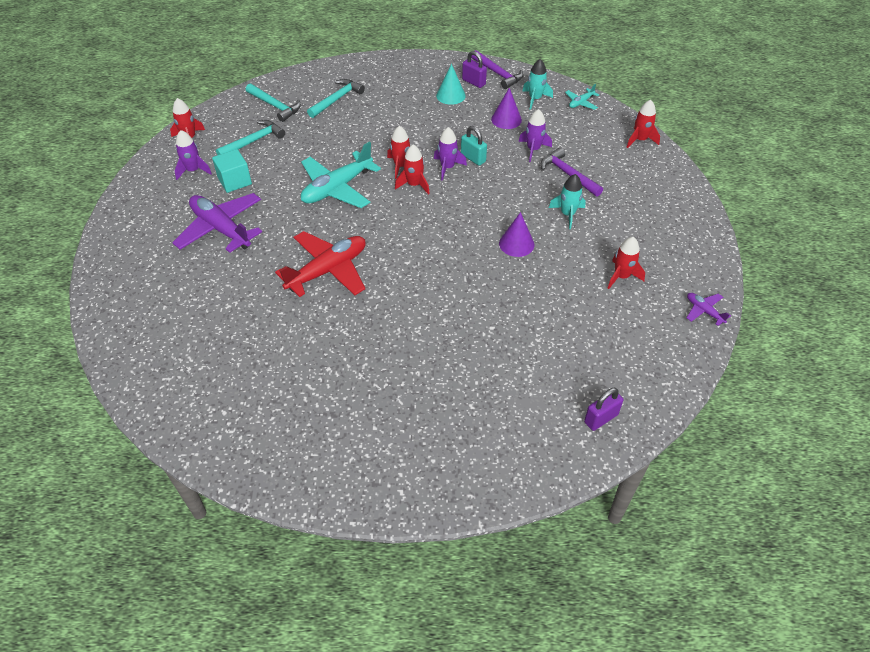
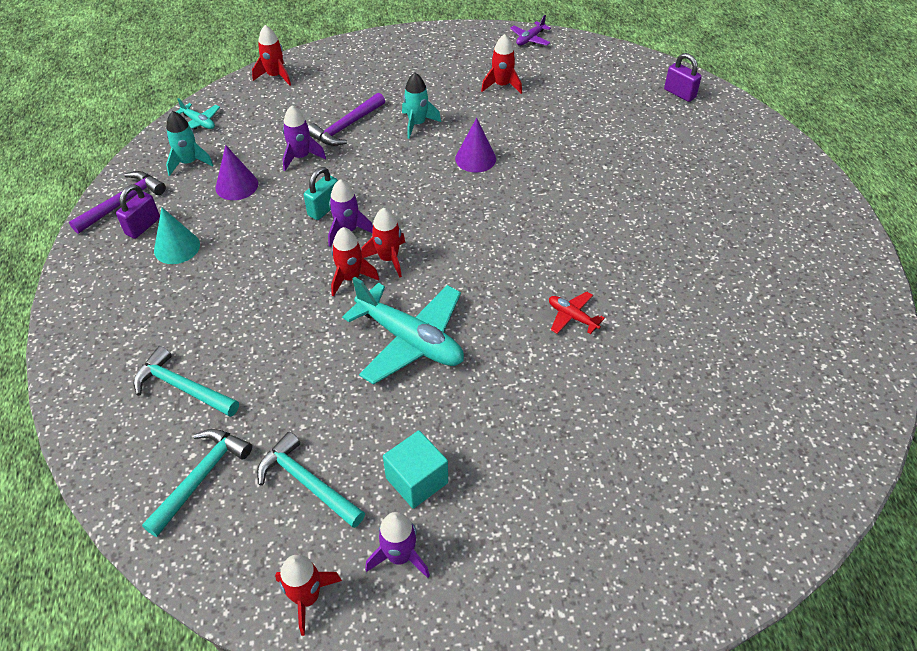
camera: 100 degrees left, 0 degrees up
(221, 229) = (531, 465): purple plane -> none
(328, 270) = (572, 317): red plane -> red plane, size x0.46

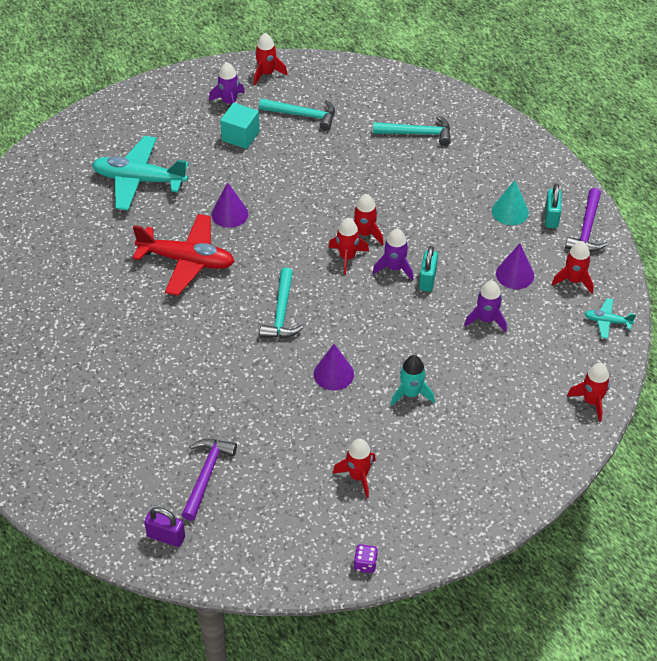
camera: 155 degrees right, 0 degrees up
(143, 226) = (551, 217): purple padlock -> turquoise padlock
(189, 162) = (574, 280): turquoise rocket -> red rocket
(201, 477) = (364, 98): turquoise hammer -> turquoise hammer (281, 312)
(346, 127) = (473, 366): purple hammer -> purple hammer (206, 475)
(410, 340) = (293, 207): turquoise plane -> turquoise plane (139, 180)
(493, 360) = (229, 214): none -> purple cone
(530, 39) = (365, 564): purple plane -> purple dice
(572, 317) = (187, 261): red plane -> red plane, size x2.16

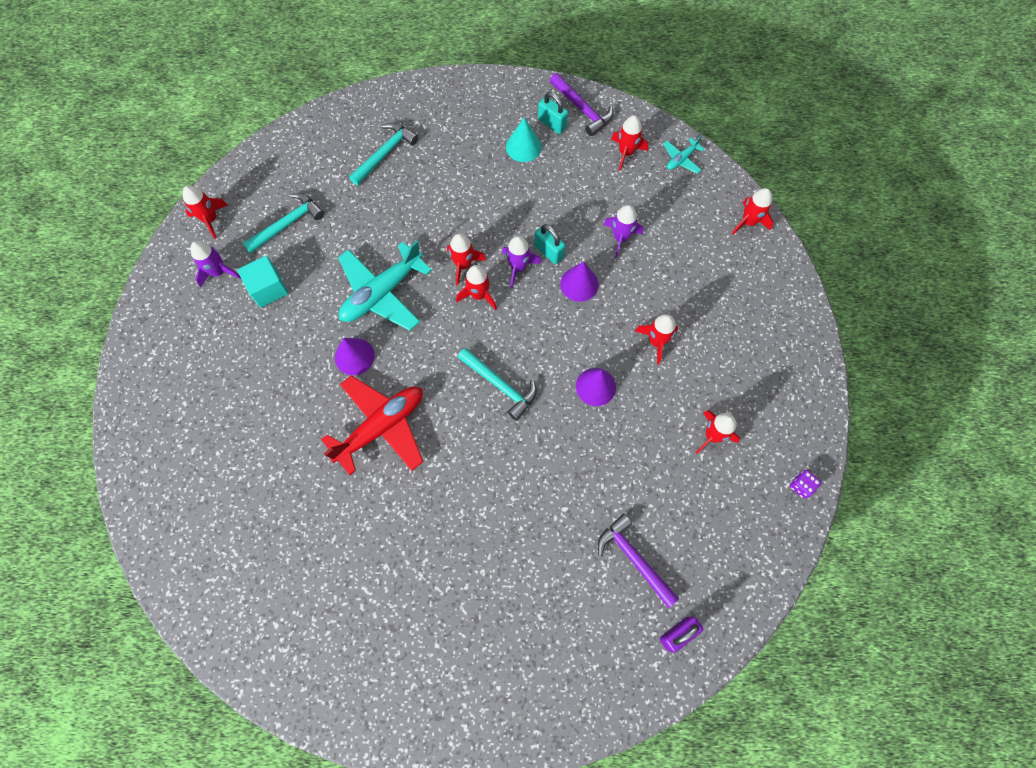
camera: 55 degrees left, 20 degrees up
(139, 180) = (248, 408): turquoise plane -> turquoise plane (382, 293)
(411, 393) = (656, 341): turquoise rocket -> red rocket
(515, 274) = (590, 187): purple cone -> purple cone (579, 284)

